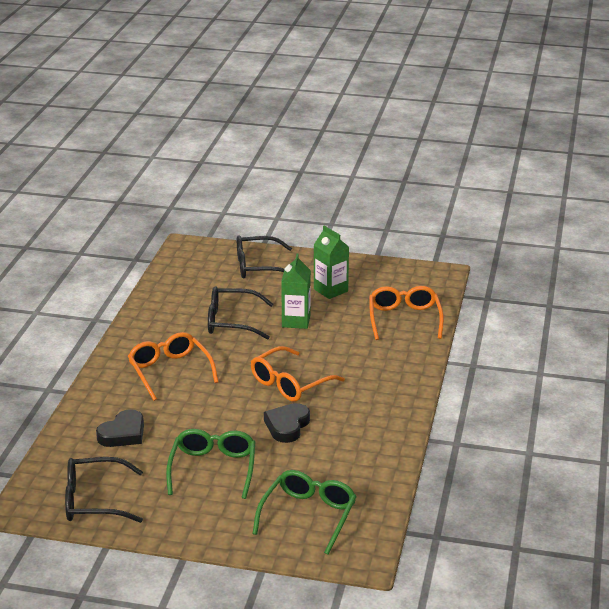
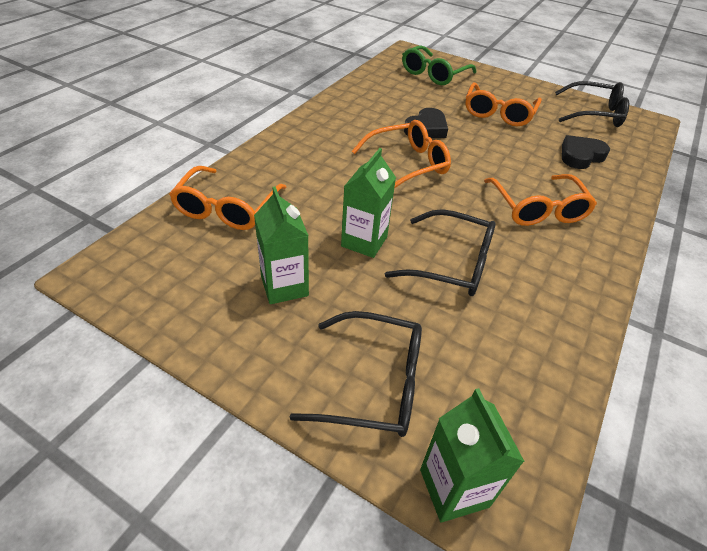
camera: 165 degrees left, 15 degrees up
(211, 248) = (454, 488): none -> green carton
(213, 469) = (498, 113): green glasses -> orange glasses

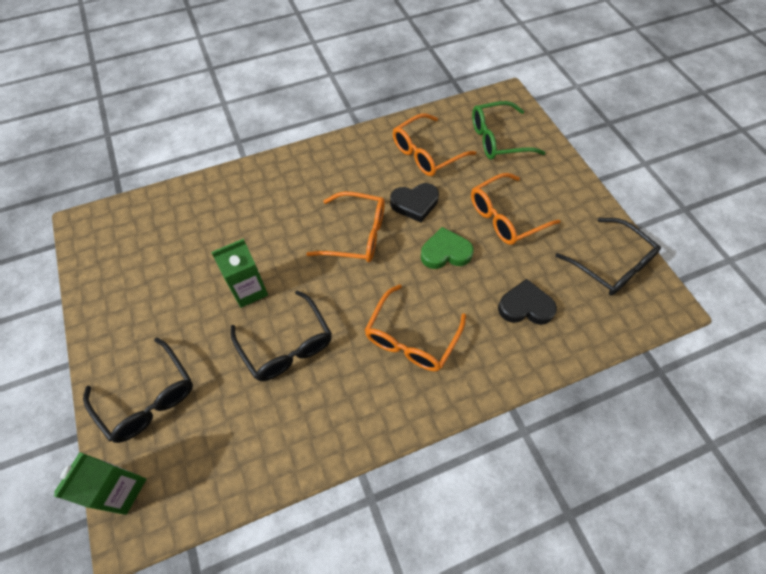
camera: 40 degrees right, 15 degrees up
(227, 208) = (193, 211): orange glasses -> orange glasses (426, 153)
(284, 286) = (167, 296): green carton -> none
(488, 148) = (445, 252): none -> green heart

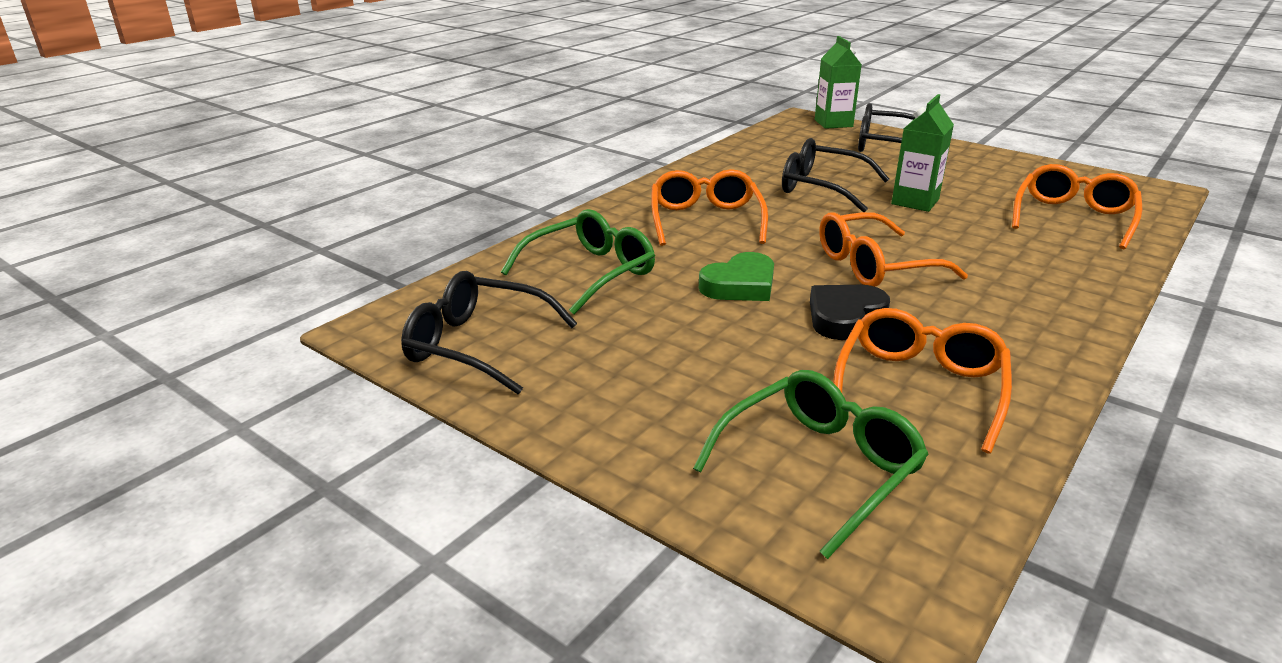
camera: 150 degrees right, 30 degrees down
(505, 217) = (689, 347): orange glasses -> orange glasses (1073, 218)
(525, 306) = (590, 273): black heart -> green glasses

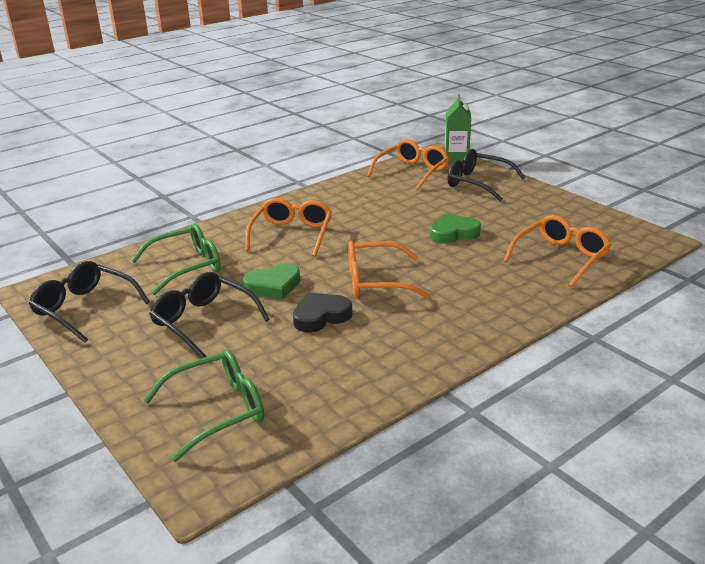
camera: 15 degrees right, 0 degrees up
(822, 188) = (396, 215): black glasses -> black glasses (204, 321)
(915, 202) = (453, 233): green carton -> green heart
(919, 388) = (324, 370): orange glasses -> orange glasses (412, 172)

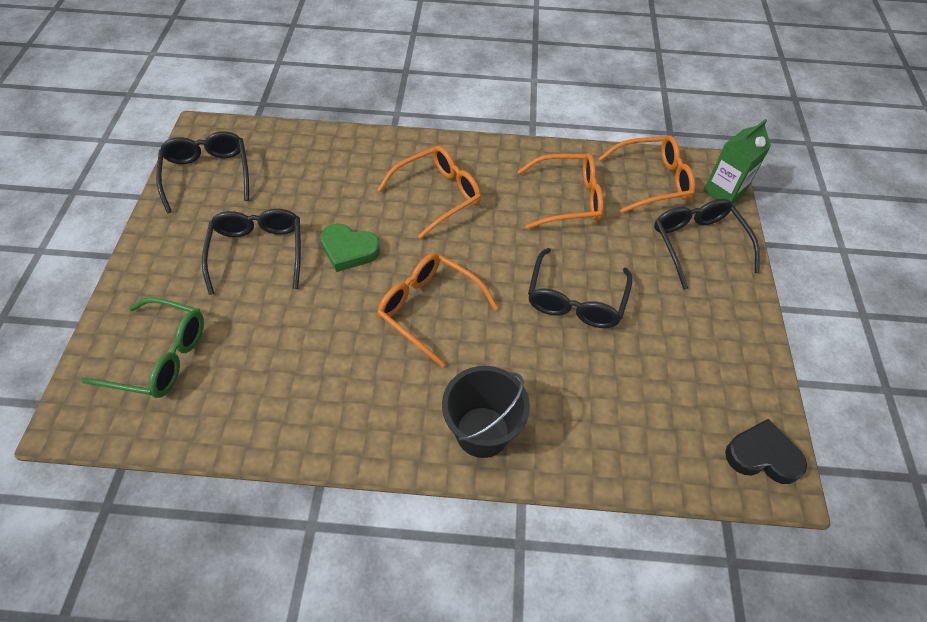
camera: 40 degrees right, 25 degrees up
(186, 266) = (318, 177): green glasses -> none
(321, 316) = (338, 316): black heart -> black heart (762, 456)
(453, 233) = (575, 299): green heart -> black glasses
(498, 308) = (482, 432): none -> black bucket
(560, 258) = (633, 417): orange glasses -> orange glasses (568, 199)

